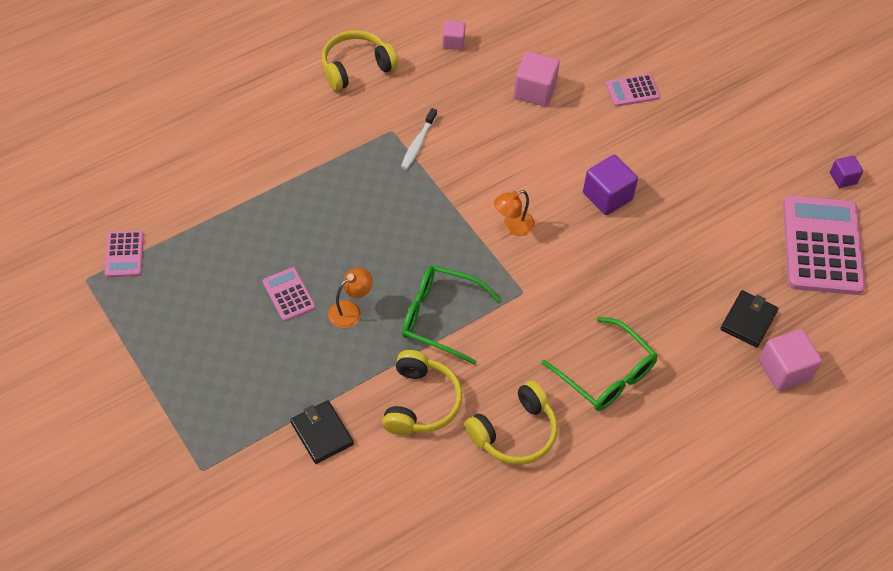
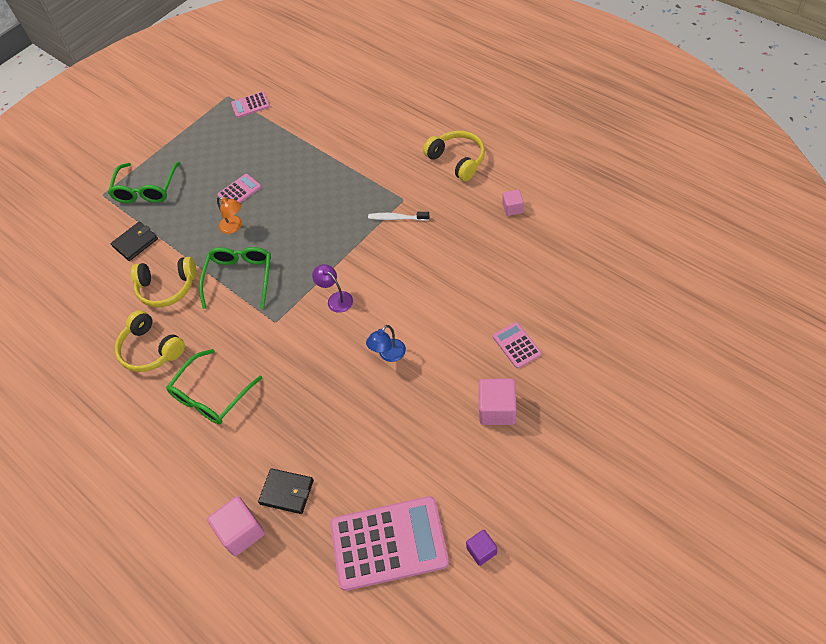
camera: 85 degrees right, 0 degrees up
(224, 409) = (146, 190): none -> green glasses
(513, 226) = (336, 299): orange lamp -> purple lamp
(534, 91) = (484, 275): pink cube -> pink cube (497, 409)
(607, 196) = (388, 355): purple cube -> blue lamp

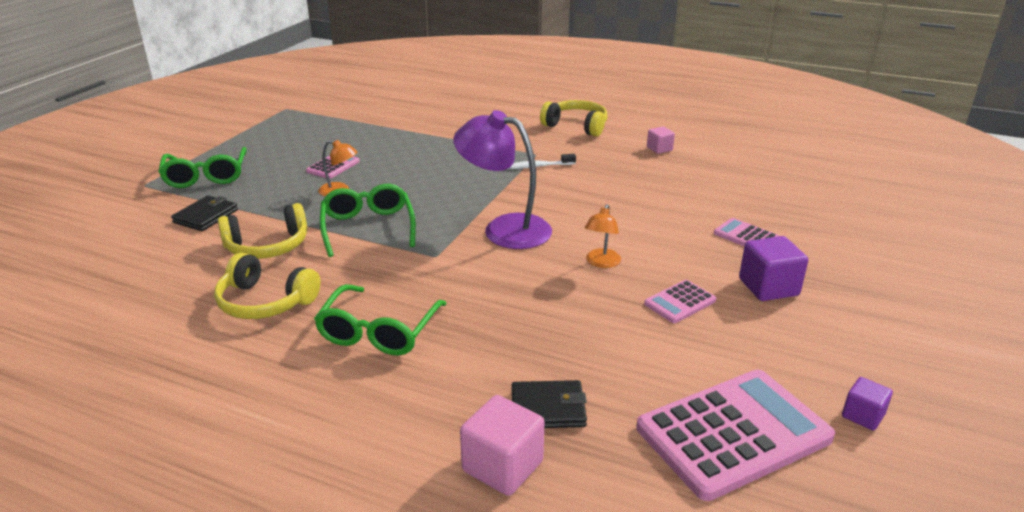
camera: 25 degrees left, 25 degrees down
(250, 105) = (317, 112): pink calculator -> pink calculator (680, 302)
(336, 299) = (504, 229): purple lamp -> purple lamp, size x2.02
(388, 355) = (601, 263): blue lamp -> orange lamp
(497, 409) = (768, 287): pink cube -> purple cube

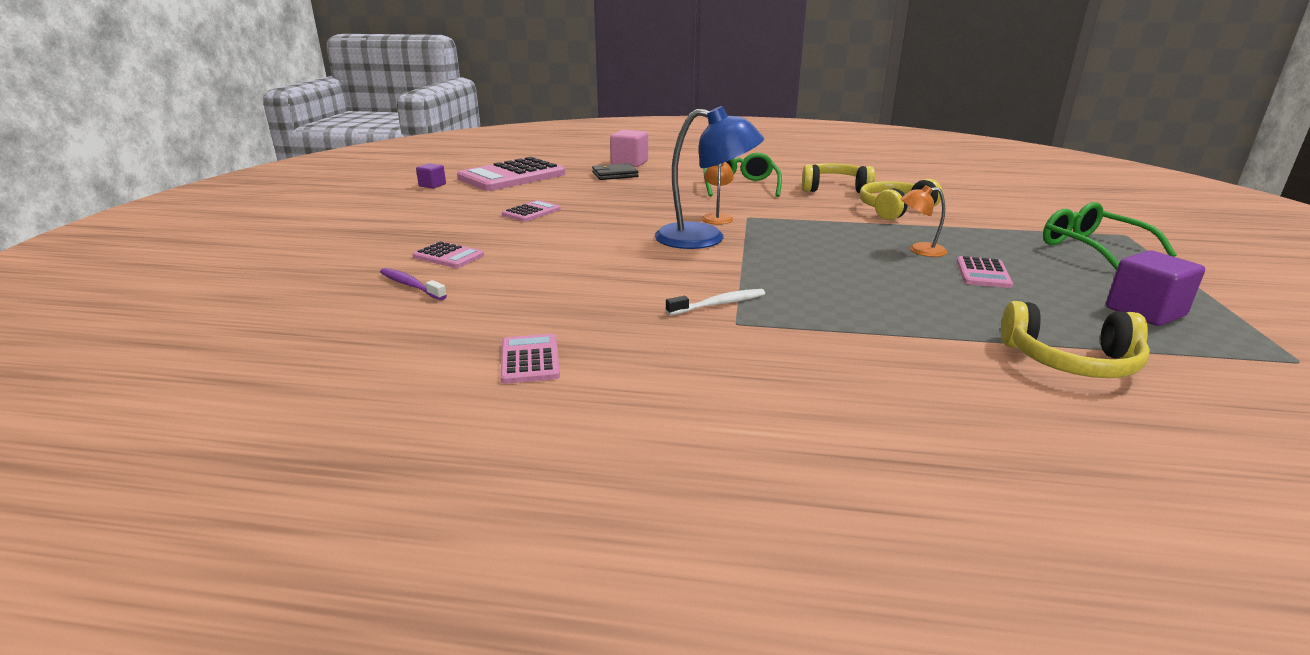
camera: 165 degrees right, 5 degrees down
(206, 216) = (995, 220): black wallet -> none
(368, 227) = (835, 227): green glasses -> none
(504, 229) = (704, 238): purple lamp -> blue lamp
(576, 126) = (703, 396): yellow headphones -> yellow headphones (1070, 361)
(601, 263) = (599, 226): orange lamp -> orange lamp (717, 217)
(659, 149) = (530, 360): pink cube -> pink calculator
(759, 207) = (410, 285): none -> purple toothbrush
(768, 287) = (451, 225): purple cube -> purple cube (1145, 312)

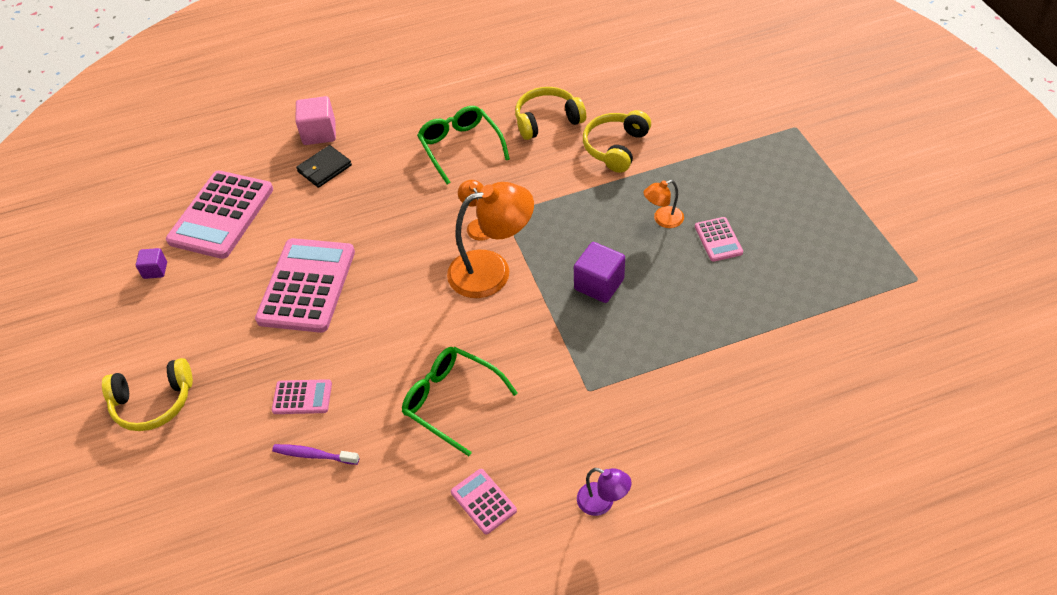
camera: 25 degrees left, 25 degrees up
(531, 212) = (307, 286): pink calculator -> pink calculator, size x2.12
(671, 405) = (602, 502): none -> purple lamp
(704, 238) = (492, 270): blue lamp -> orange lamp
(719, 304) = (563, 370): white toothbrush -> none
(1070, 361) = (801, 339): yellow headphones -> yellow headphones (153, 403)
(1092, 248) = (778, 162): green glasses -> green glasses (451, 401)
(1145, 312) = (829, 253): purple cube -> purple cube (599, 284)

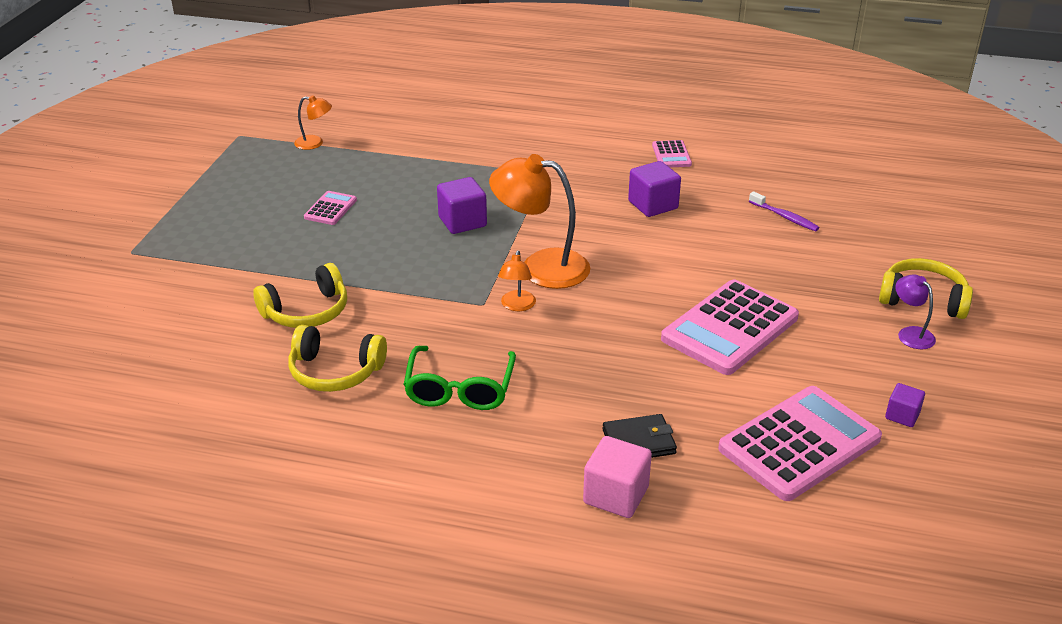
camera: 150 degrees left, 15 degrees down
(302, 397) = (777, 251): pink calculator -> none
(451, 401) = (653, 205): green glasses -> purple cube
(602, 502) = (593, 129): purple lamp -> purple lamp (910, 333)
(663, 219) = (352, 239): orange lamp -> orange lamp (315, 143)

